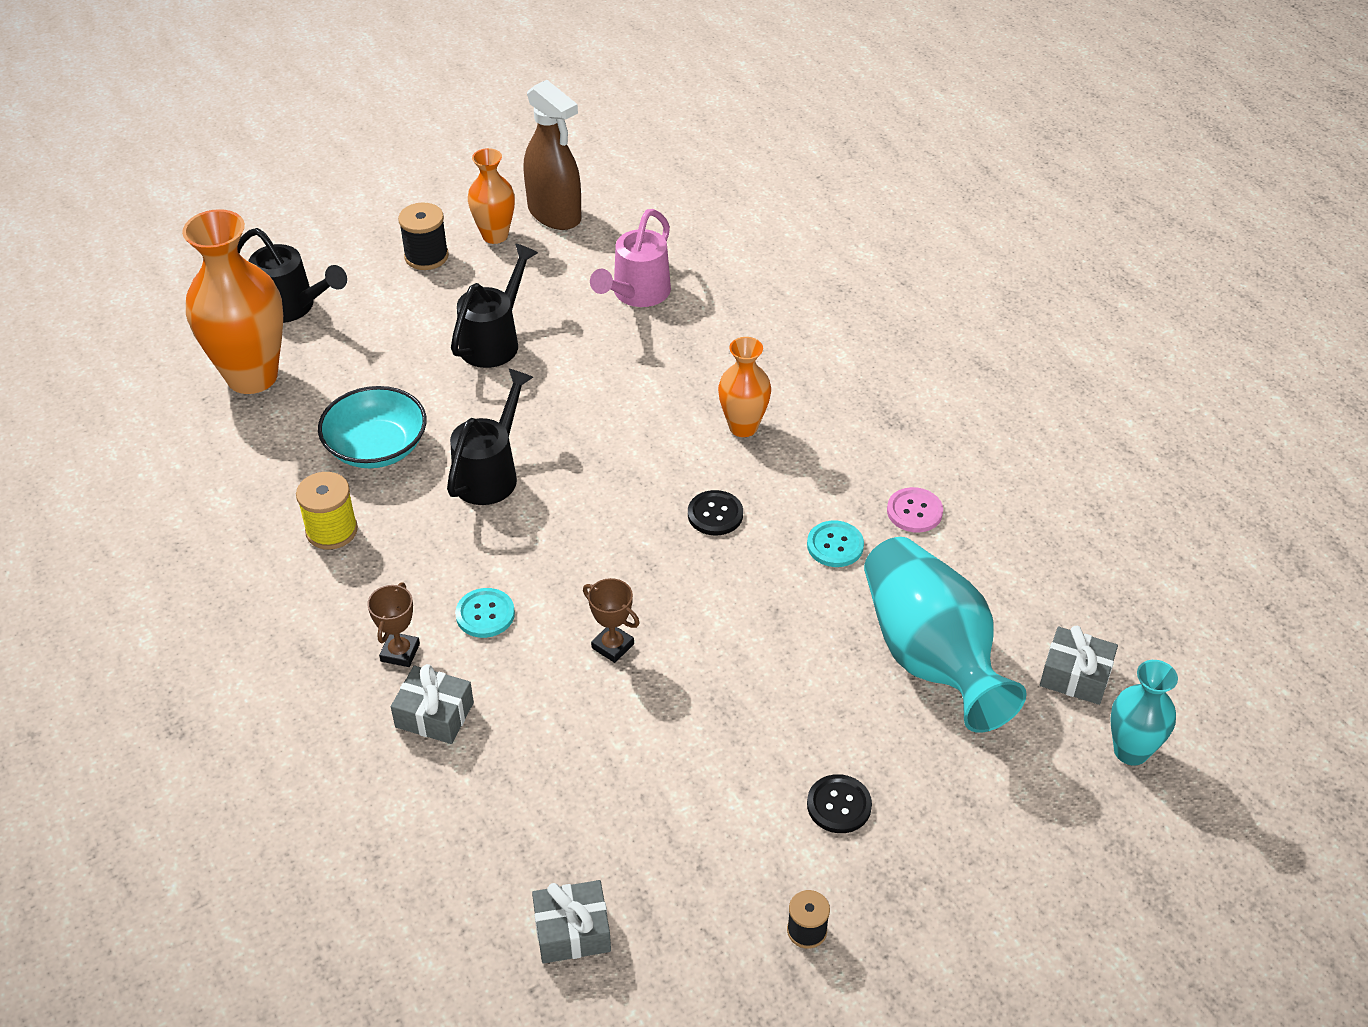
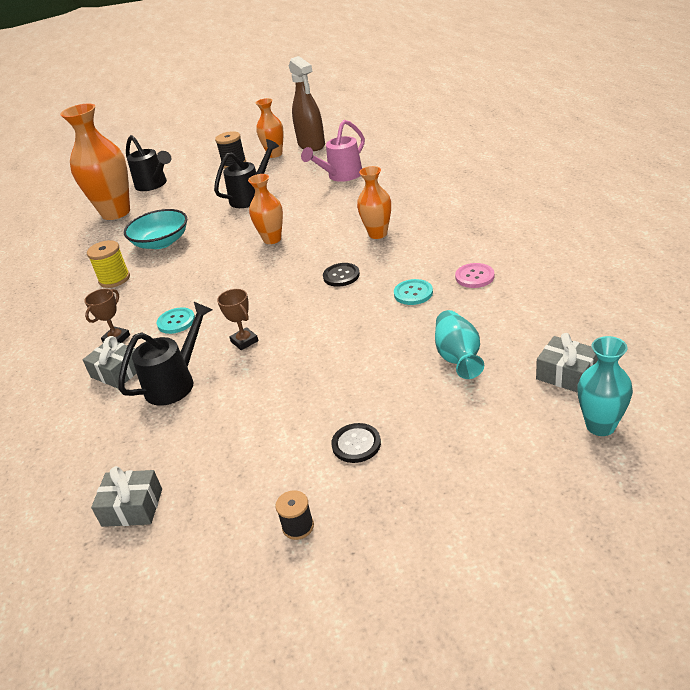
camera: 20 degrees right, 10 degrees down
(490, 473) = (217, 254): black watering can -> black watering can (175, 382)
(572, 439) = (272, 239): none -> orange vase
(930, 656) = (458, 357): turquoise vase -> turquoise vase, size x0.56

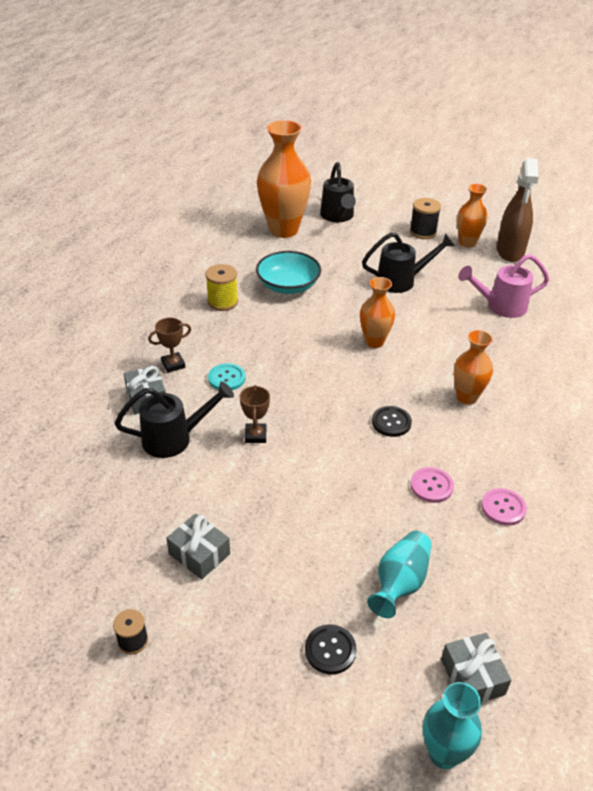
camera: 30 degrees right, 5 degrees up
(132, 507) = (52, 530): grey gift -> grey gift (199, 554)
(356, 444) = (240, 602): black button -> black button (330, 650)
(413, 293) = (431, 486): turquoise button -> pink button

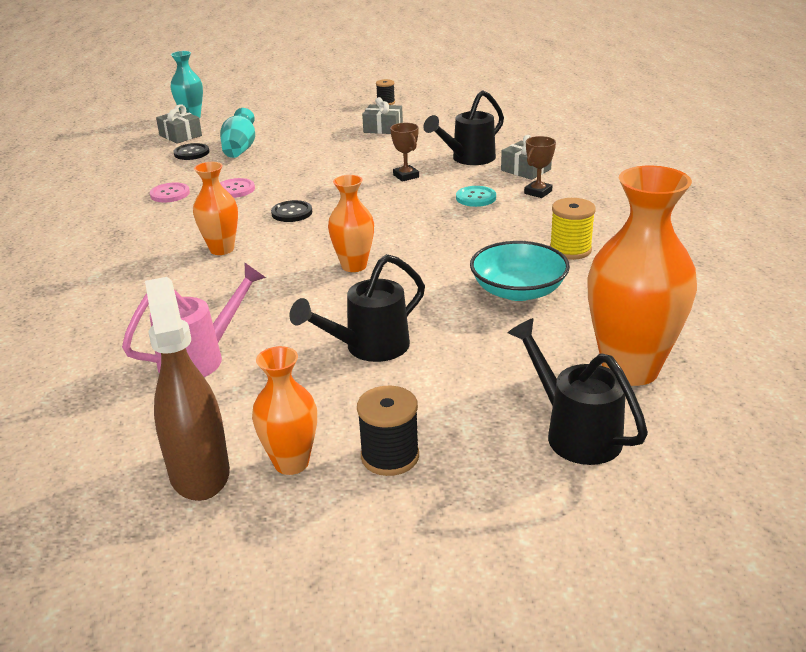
camera: 155 degrees right, 10 degrees down
(330, 650) = (271, 124): black button -> black button (191, 153)

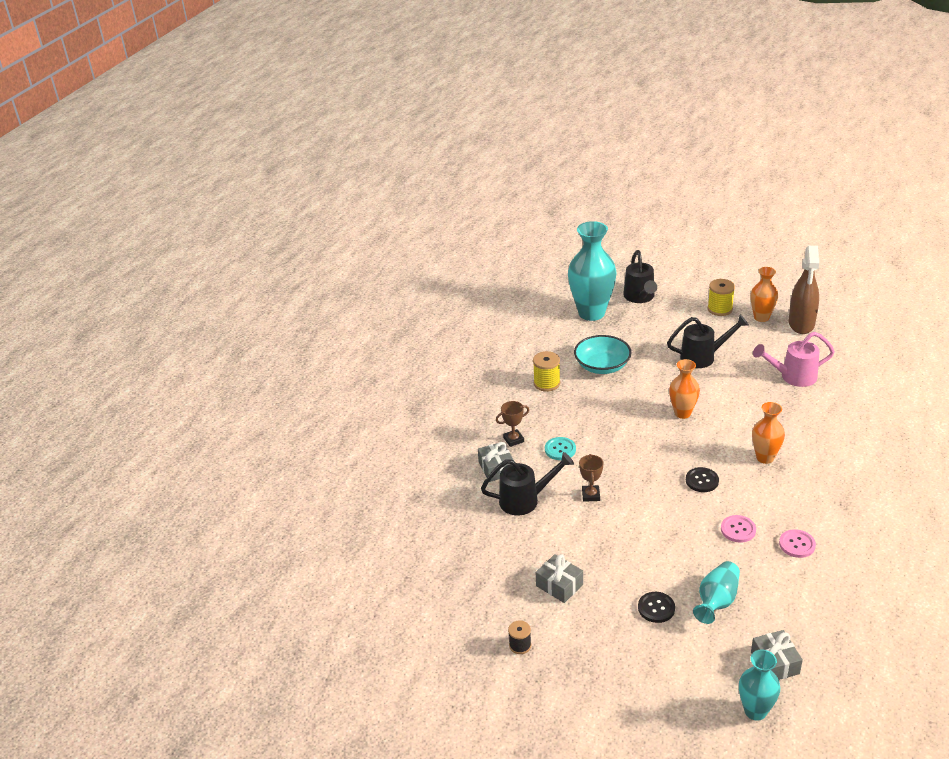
camera: 150 degrees left, 5 degrees up
(191, 153) = (767, 614): black button -> black button (656, 608)
(390, 456) = (720, 309): black spool -> yellow spool
(630, 369) = (591, 313): orange vase -> turquoise vase

